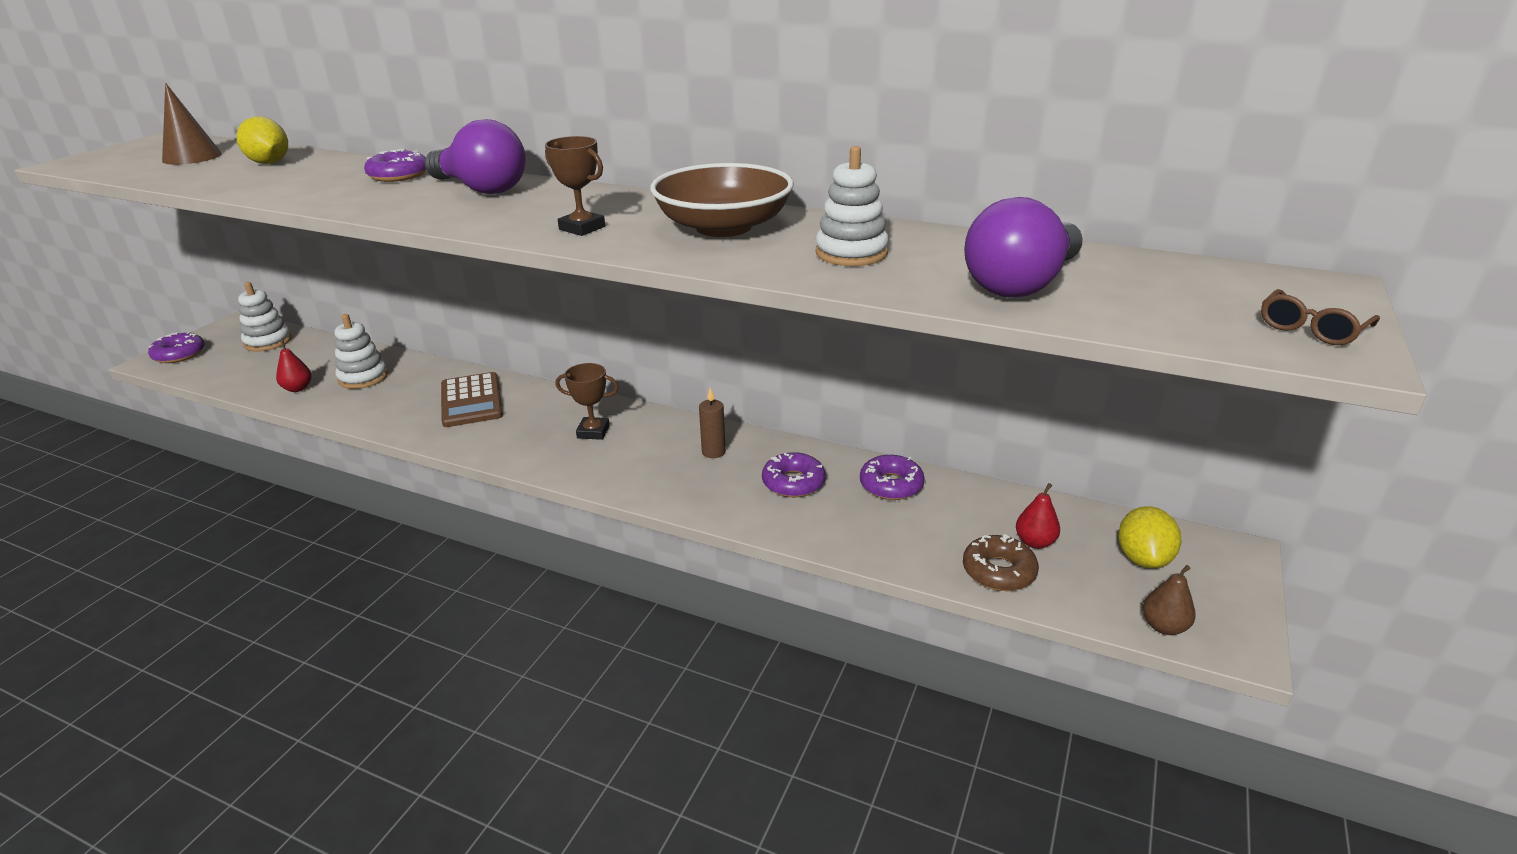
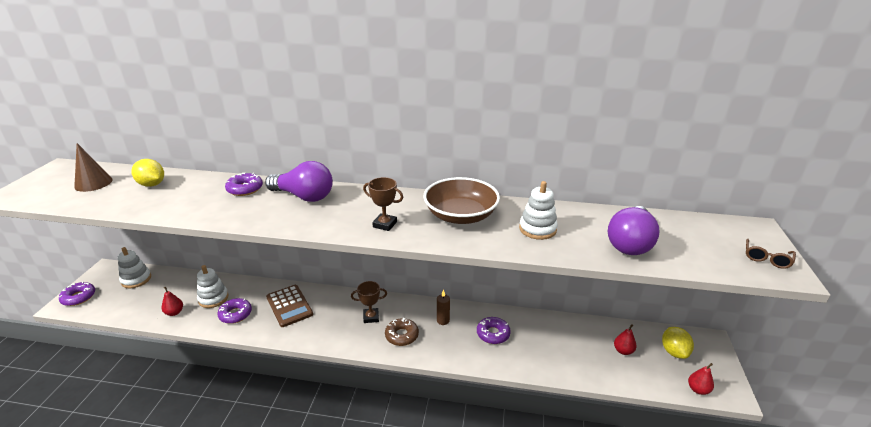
camera: 15 degrees left, 0 degrees up
(891, 485) = (542, 327): purple donut -> purple donut (235, 314)
(998, 571) = (614, 371): brown donut -> brown donut (402, 335)
(1163, 626) = (698, 389): brown pear -> red pear

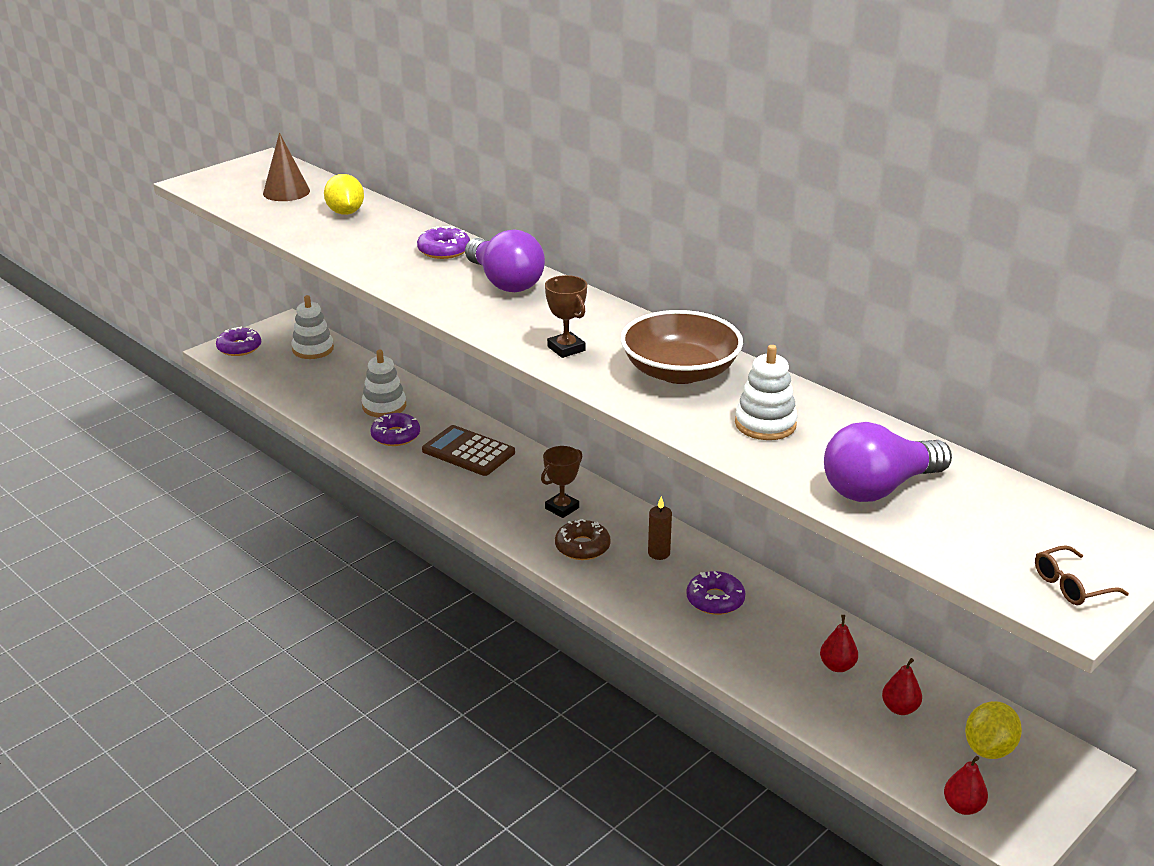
camera: 35 degrees right, 0 degrees up
(174, 312) = (328, 406): red pear -> red pear (837, 666)
(289, 306) = (468, 452): brown calculator -> brown calculator turned 120 degrees clockwise
(371, 317) = (562, 508): brown trophy -> brown trophy turned 75 degrees counterclockwise

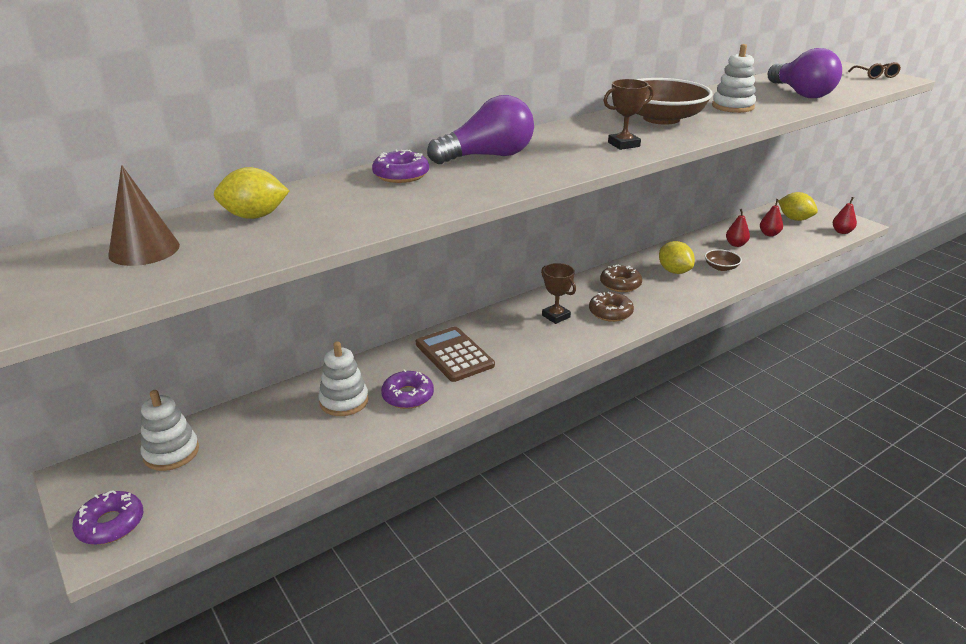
camera: 80 degrees left, 0 degrees up
(468, 452) = (454, 355): brown calculator -> brown calculator turned 105 degrees clockwise
(659, 553) = (620, 284): brown candle -> brown donut
(715, 600) = (674, 271): purple donut -> yellow lemon
(746, 645) = (721, 267): none -> brown bowl

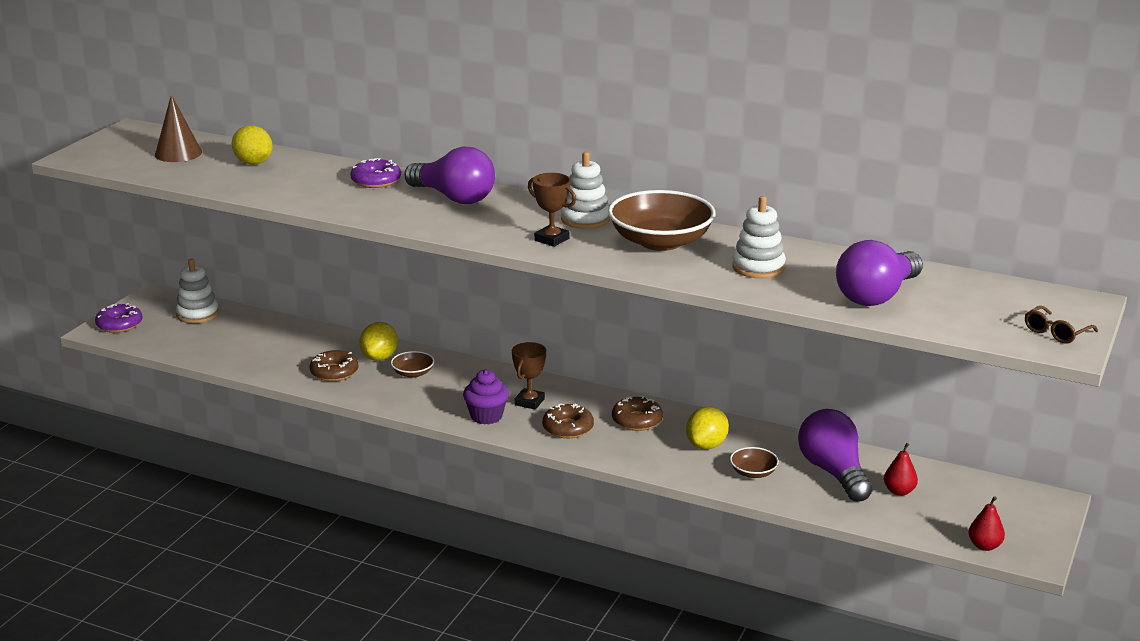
camera: 60 degrees right, 5 degrees down
(344, 401) = (305, 350): white stacking toy -> white stacking toy (585, 219)
(408, 396) = (334, 372): purple donut -> brown donut
(454, 355) = (413, 373): brown calculator -> brown bowl
(563, 341) = (486, 416): none -> purple cupcake
(736, 244) = (833, 472): red pear -> purple light bulb
(794, 219) = (981, 504): yellow lemon -> yellow lemon (379, 357)

